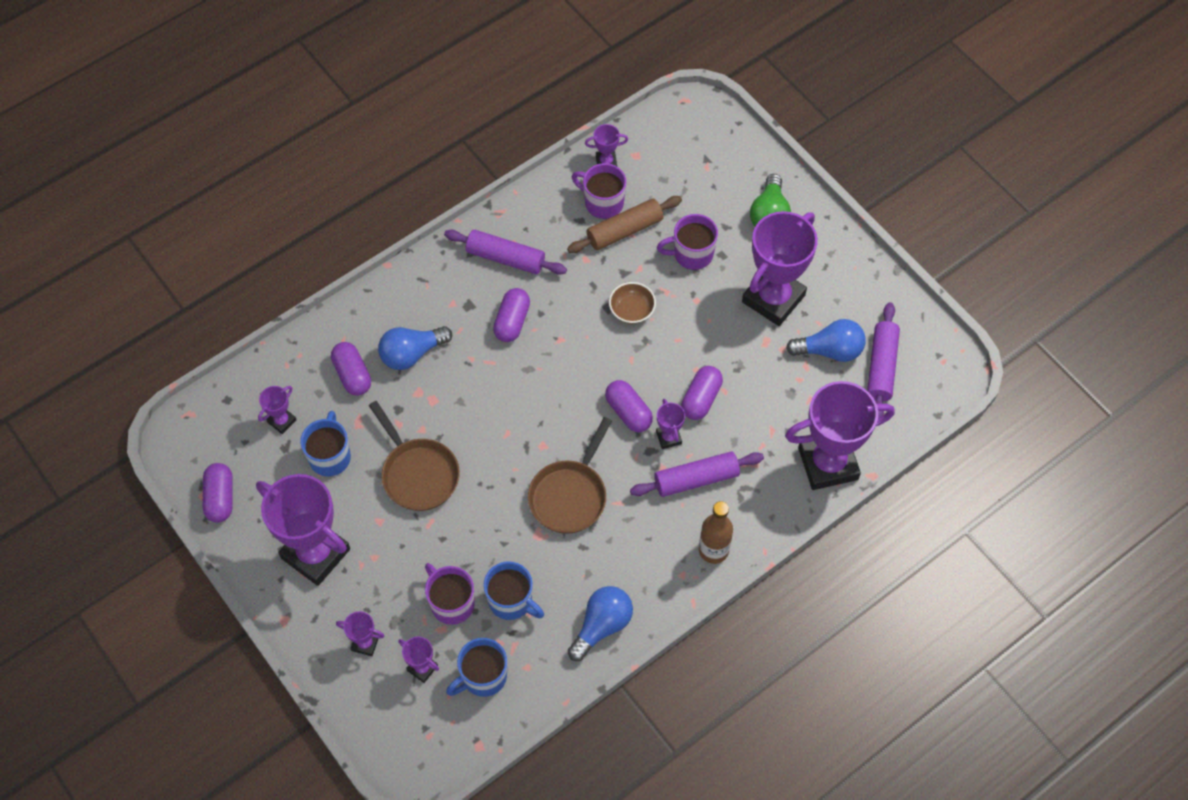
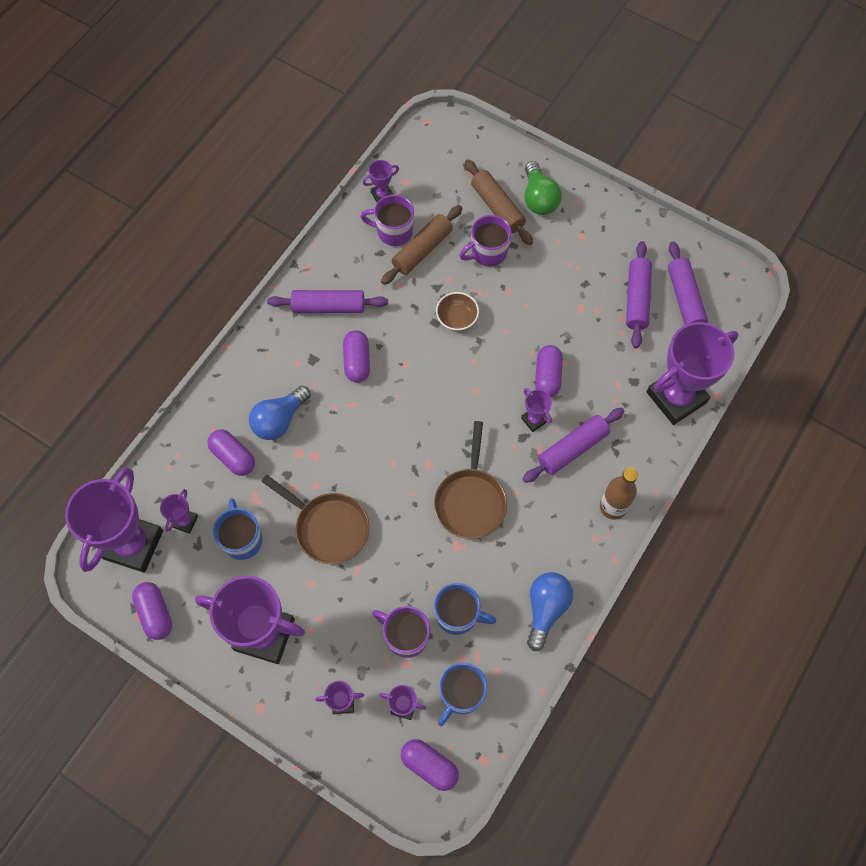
camera: 20 degrees left, 5 degrees up
(628, 412) = (490, 409): purple capsule -> purple capsule (429, 766)
(721, 211) = (497, 207): none -> brown rolling pin
(773, 298) = (571, 269): purple trophy -> purple trophy (133, 544)
(829, 350) = (637, 299): blue light bulb -> purple rolling pin

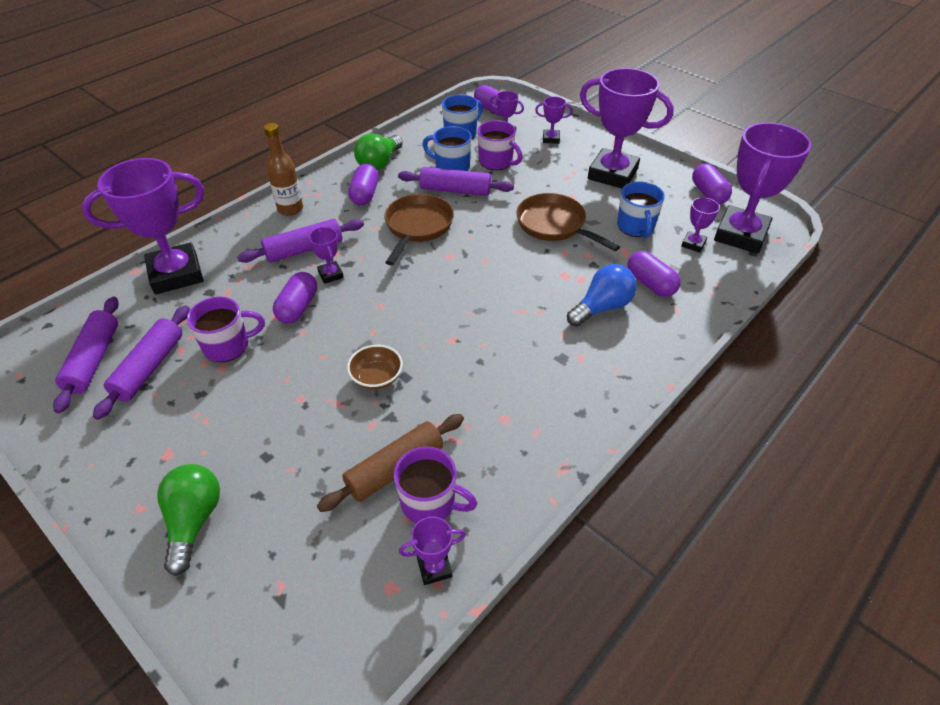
camera: 170 degrees left, 20 degrees down
(328, 307) = (537, 413): purple rolling pin -> purple rolling pin (455, 190)
(357, 361) = (508, 349): purple capsule -> purple capsule (365, 194)
(488, 252) = (305, 451): purple mug -> purple mug (228, 346)
(497, 207) = (262, 516): brown rolling pin -> none
(546, 609) = (379, 163): blue light bulb -> green light bulb

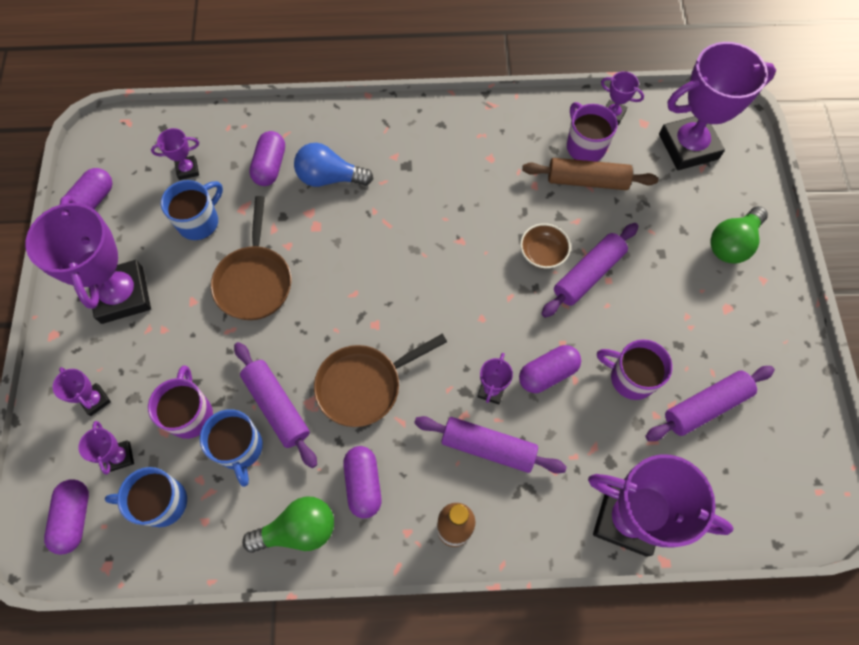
camera: 135 degrees left, 20 degrees up
(94, 360) = (748, 456): purple rolling pin -> purple rolling pin (588, 274)
(365, 194) = (363, 484): purple capsule -> purple capsule turned 60 degrees counterclockwise
(741, 235) = (143, 147): purple trophy -> purple trophy (688, 146)

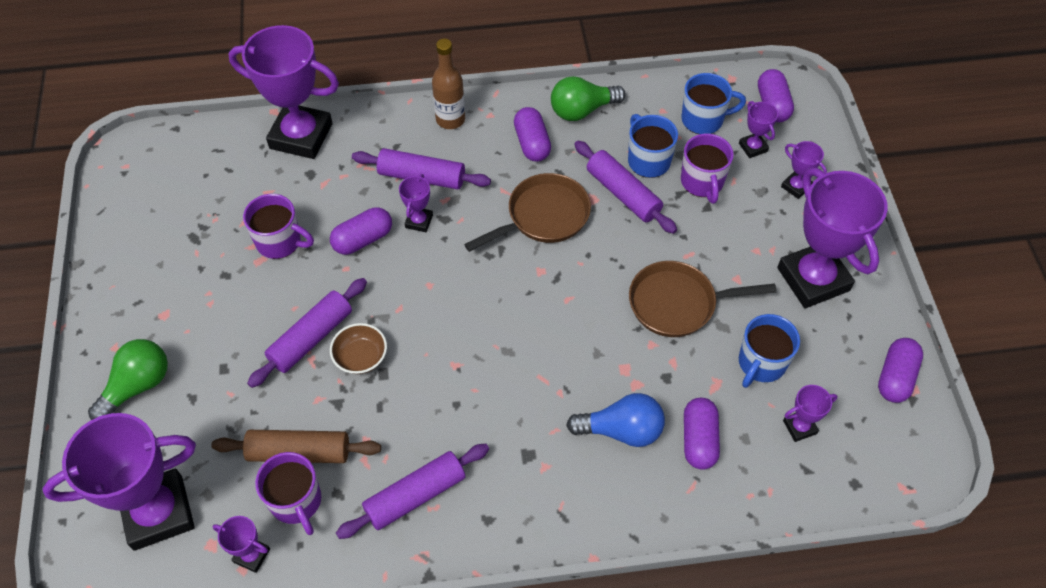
camera: 175 degrees right, 10 degrees down
(254, 281) = (678, 303): brown pan -> brown pan turned 90 degrees counterclockwise
(705, 406) = (211, 223): purple rolling pin -> purple rolling pin (415, 496)

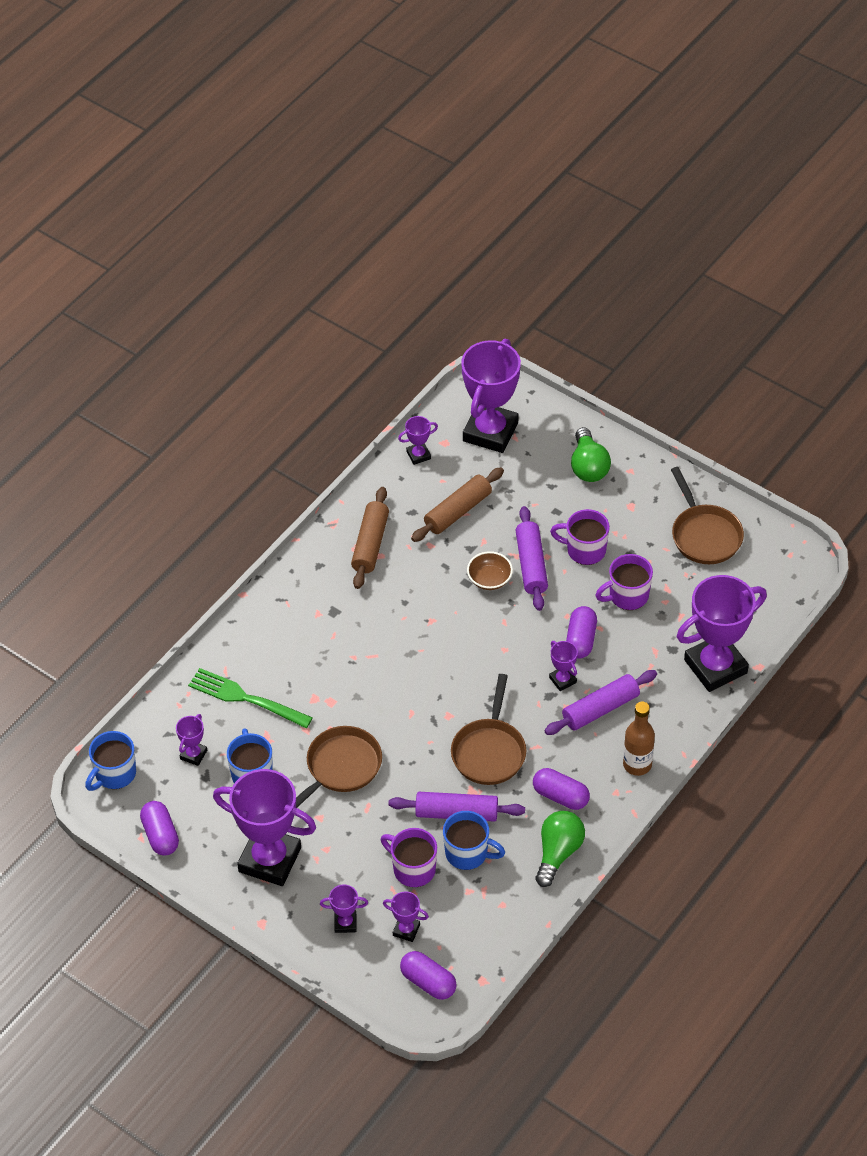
camera: 135 degrees right, 5 degrees down
(153, 236) = (704, 535): none -> brown pan
(296, 501) = (428, 492): purple mug -> purple mug (585, 550)
(415, 496) = (370, 544): purple rolling pin -> brown rolling pin
(621, 430) = (296, 666): blue light bulb -> none
(699, 440) = (246, 698): purple capsule -> green fork
(703, 119) = (465, 923): blue mug -> blue mug (114, 774)

